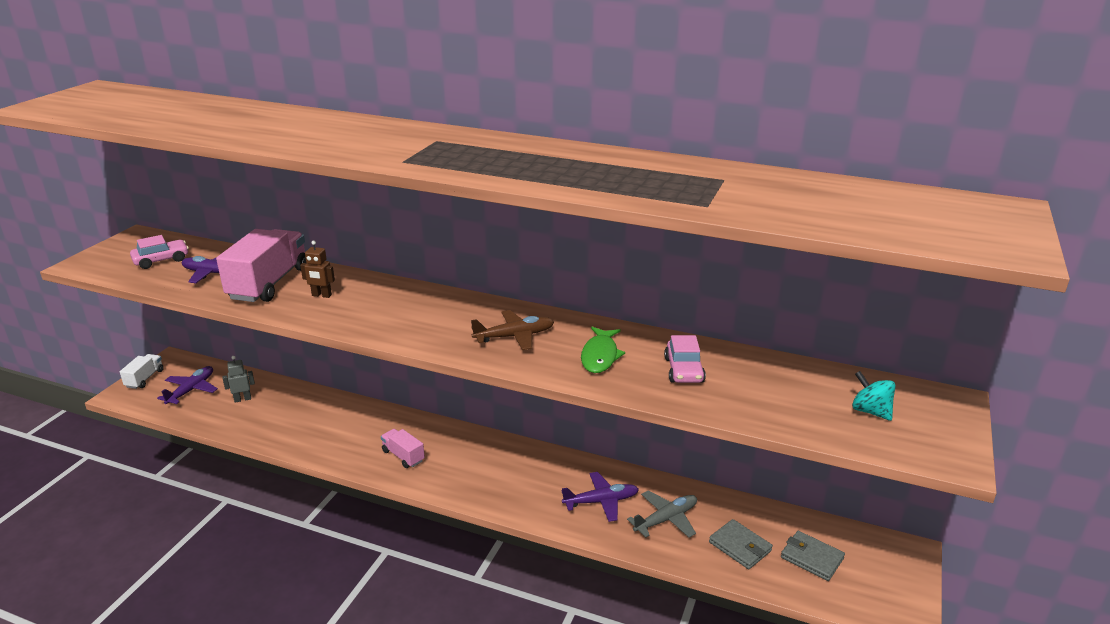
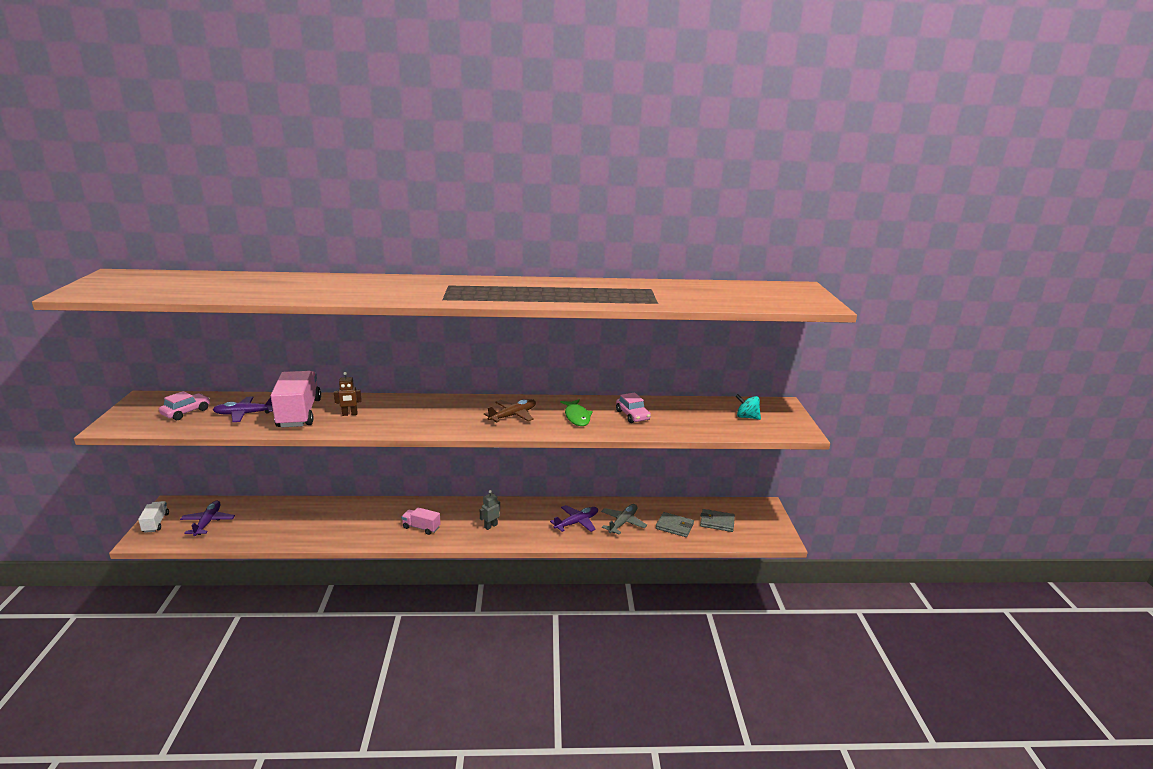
camera: 25 degrees left, 5 degrees down
(242, 399) = (260, 519): grey robot -> grey robot (490, 526)

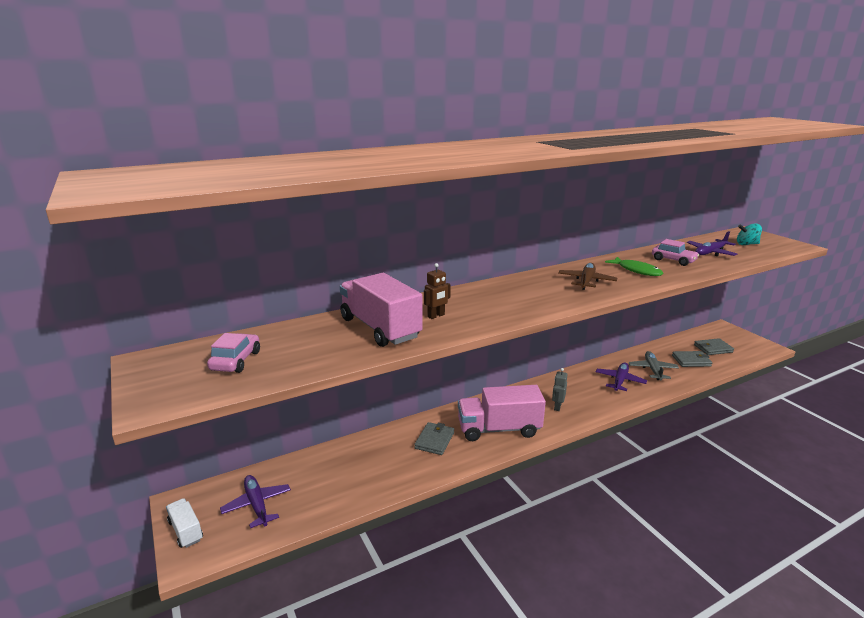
camera: 25 degrees left, 0 degrees up
(245, 414) = (317, 344): purple plane -> purple plane (710, 252)
(365, 520) = (434, 440): none -> grey wallet
(421, 527) = (499, 429): pink truck -> pink truck, size x1.98

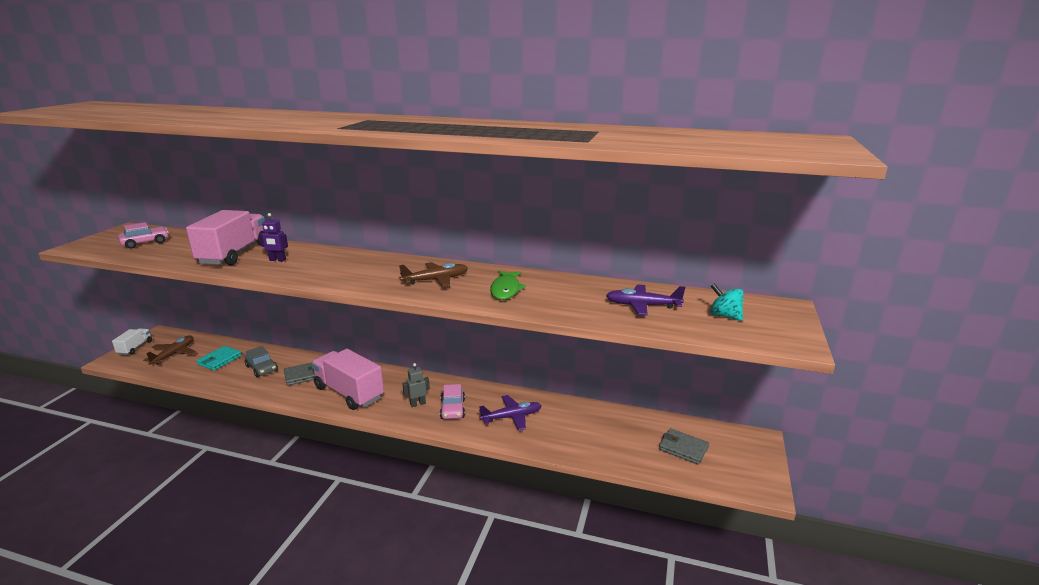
camera: 45 degrees right, 0 degrees up
(257, 505) = (174, 354): purple plane -> brown plane
(325, 478) = (220, 360): none -> turquoise wallet
(385, 458) = (262, 368): none -> grey car
(436, 316) = (277, 260): brown robot -> purple robot
(653, 370) = (564, 427): grey plane -> none
(673, 260) = (574, 296): pink car -> pink car (453, 409)
(691, 361) = (625, 443): grey wallet -> none

